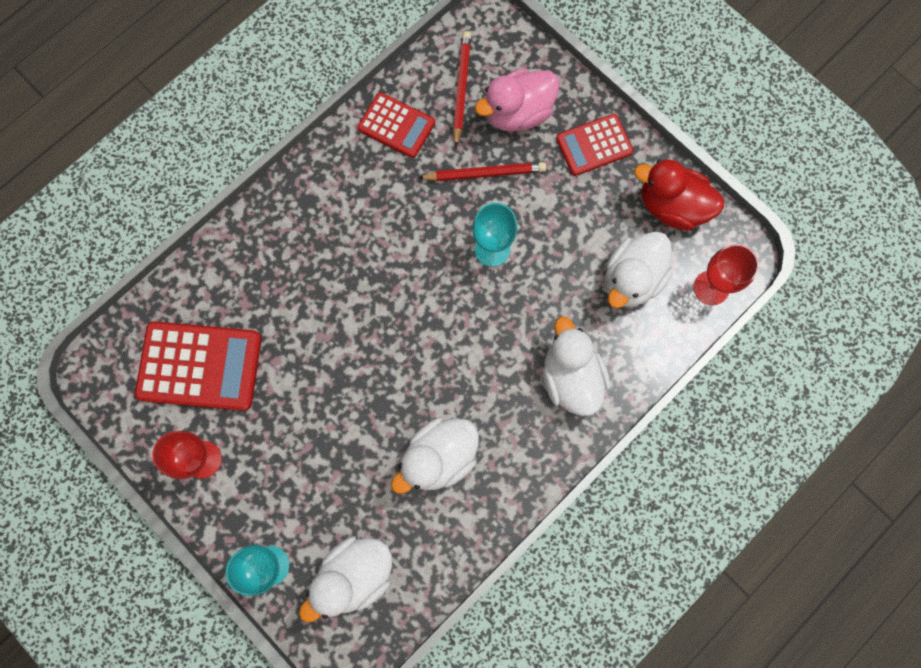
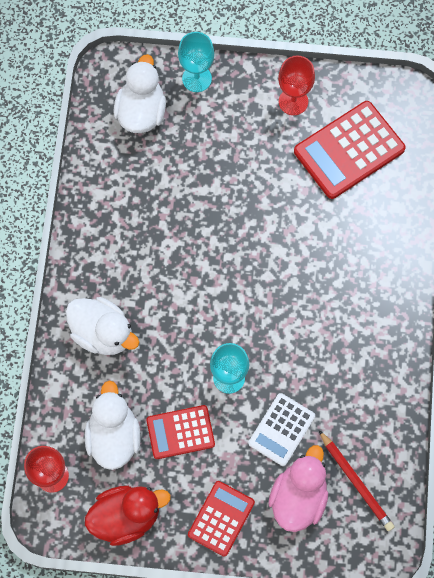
camera: 140 degrees right, 5 degrees down
(396, 125) = (376, 413): red calculator -> red calculator (180, 432)
(439, 457) = (148, 216): white duck -> none
(485, 173) = (281, 429): red pencil -> white calculator

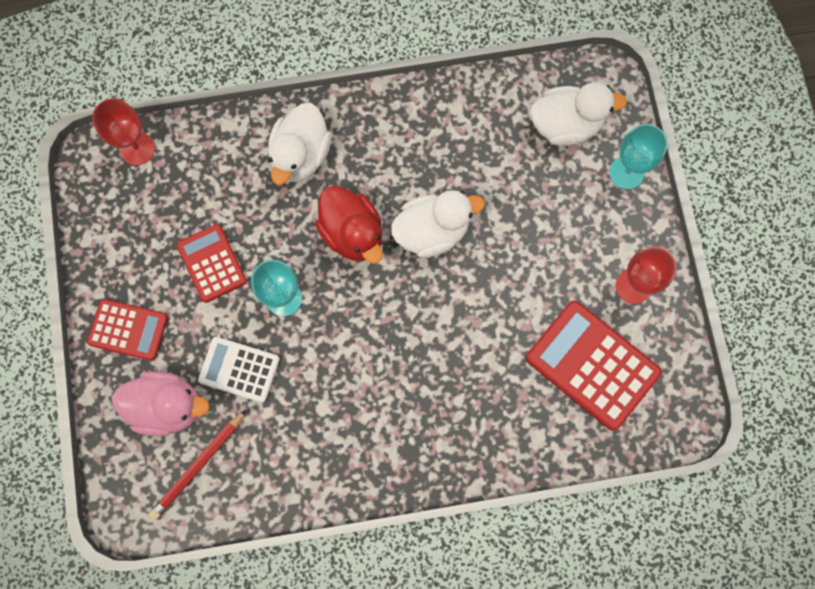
camera: 75 degrees right, 5 degrees up
(114, 436) = (192, 197): white duck -> white duck (432, 231)
(126, 516) = (110, 233): red duck -> red duck (352, 233)

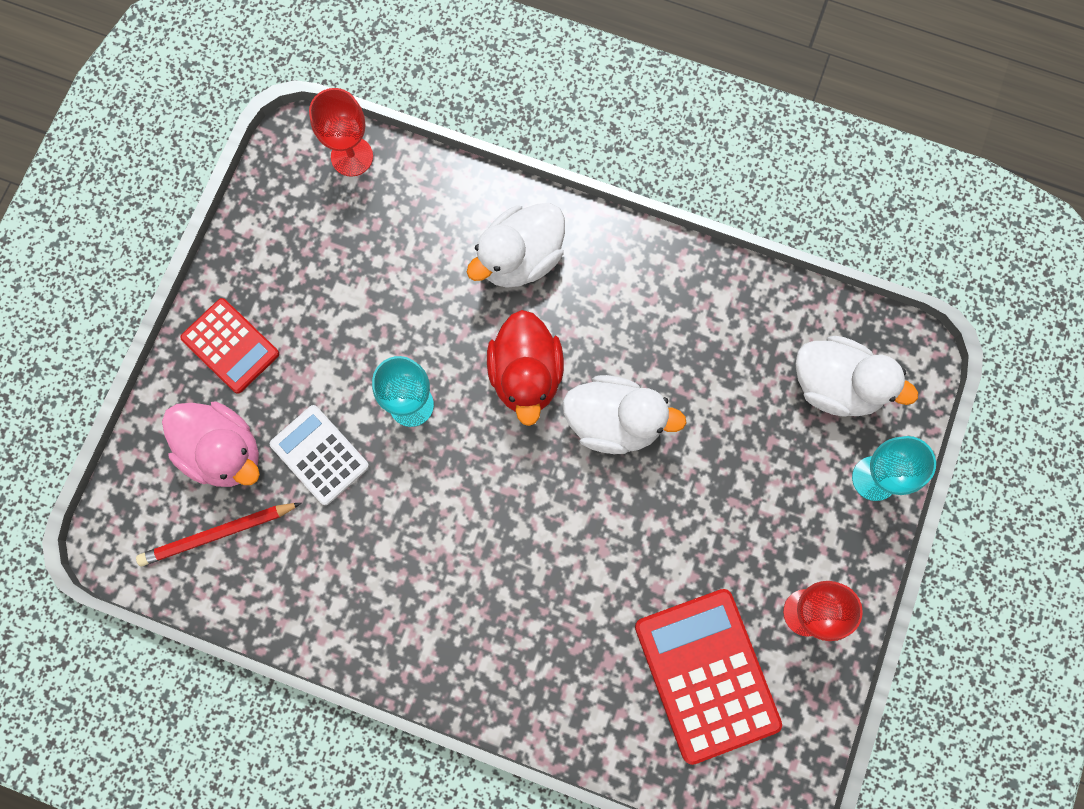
camera: 30 degrees right, 0 degrees up
(212, 263) = (357, 324): red calculator -> none

